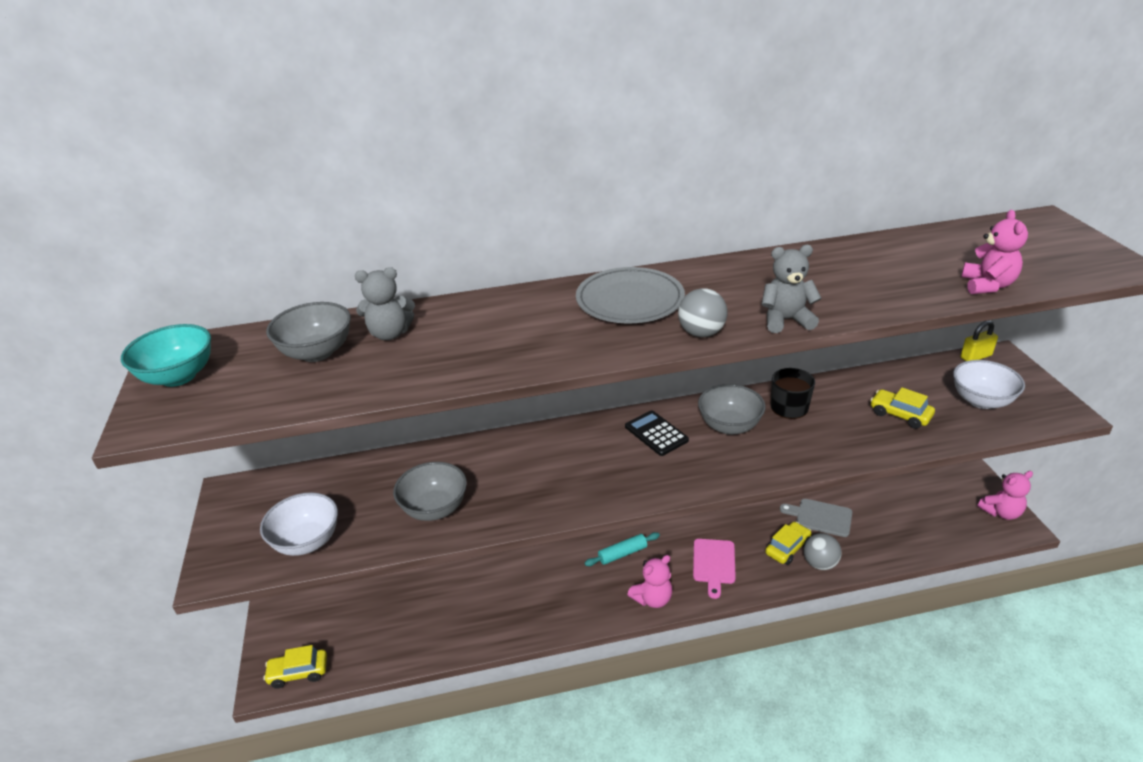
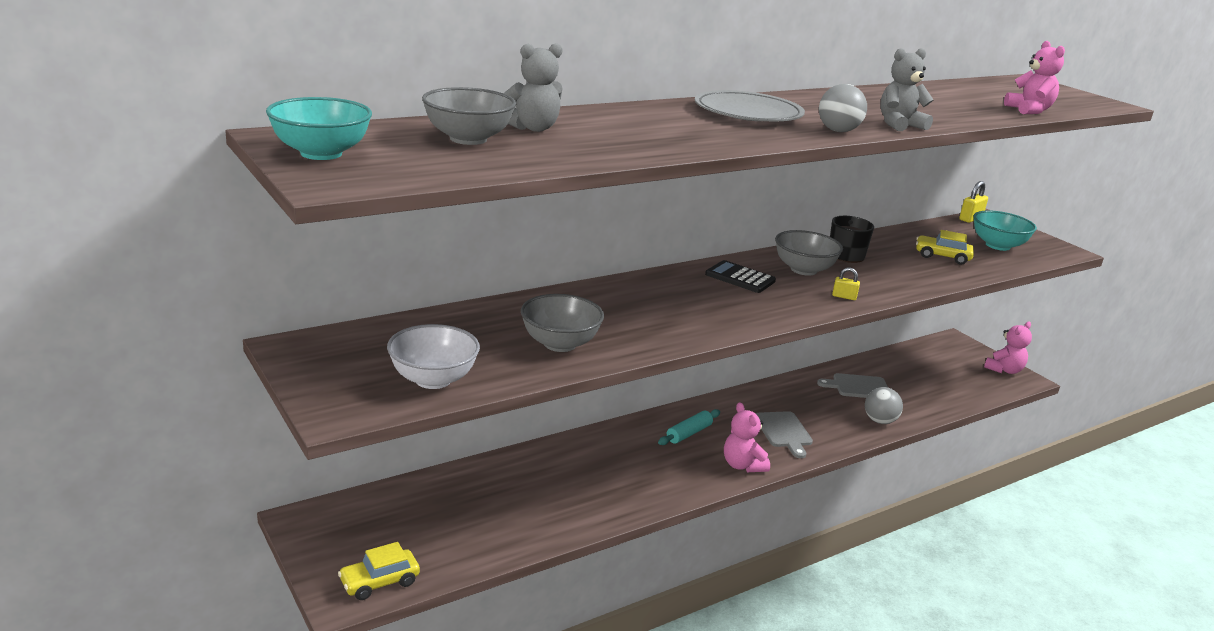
camera: 25 degrees left, 10 degrees down
(652, 599) = (742, 465): pink teddy bear -> pink teddy bear turned 120 degrees clockwise
(714, 564) = (784, 431): pink cutting board -> grey cutting board
(747, 468) = (844, 297): none -> yellow padlock
(787, 548) = (844, 413): yellow car -> none
(981, 401) = (997, 245): white bowl -> turquoise bowl

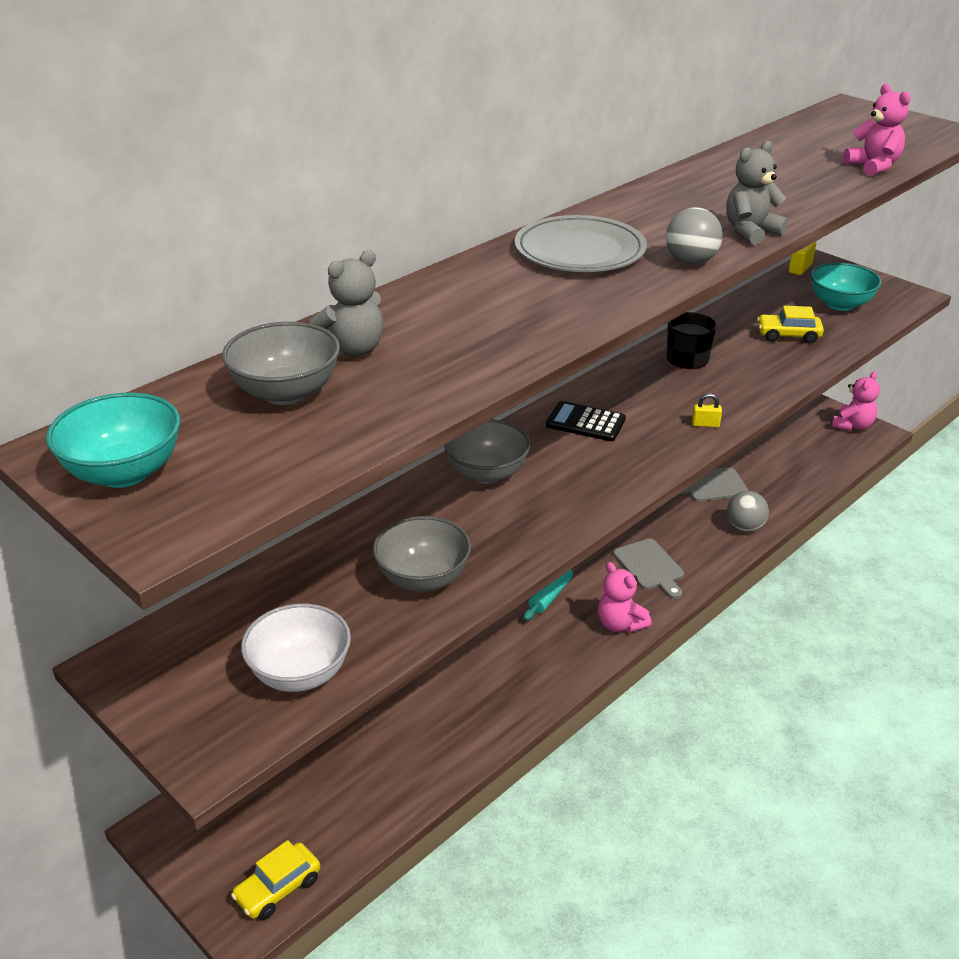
camera: 10 degrees left, 10 degrees up
(803, 270) = (649, 392): grey bowl -> grey bowl (487, 473)

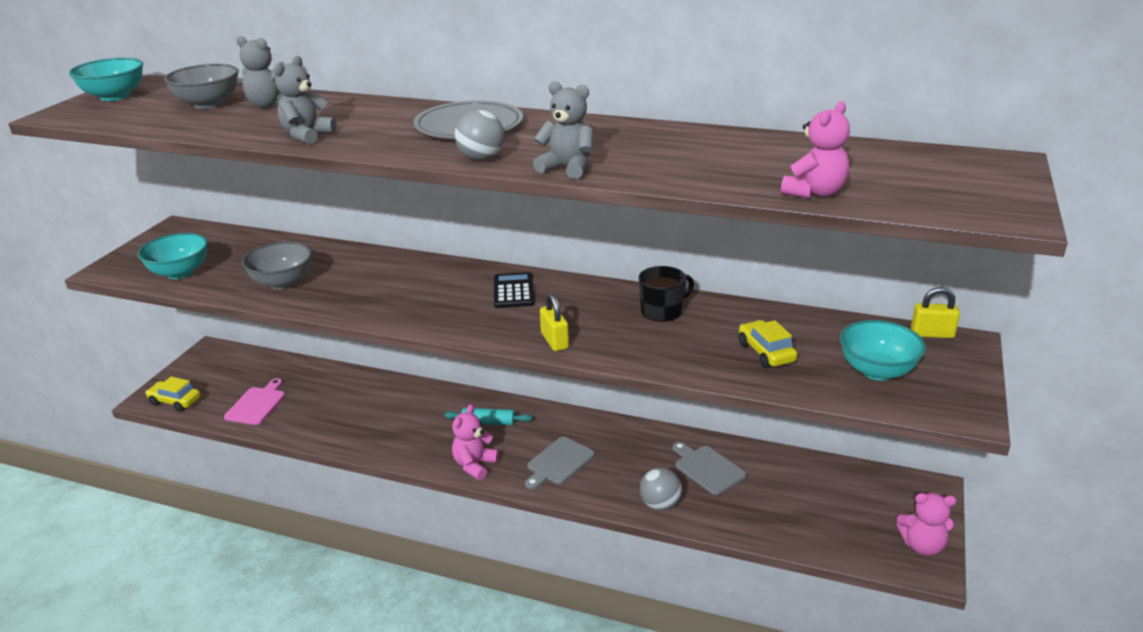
camera: 65 degrees right, 5 degrees down
(300, 673) = (180, 272): white bowl -> turquoise bowl
(361, 791) = (257, 404): none -> pink cutting board
(487, 473) = (415, 272): grey bowl -> none
(518, 339) = (307, 136): none -> grey teddy bear
(705, 424) = (554, 341): yellow padlock -> yellow padlock, size x1.56

